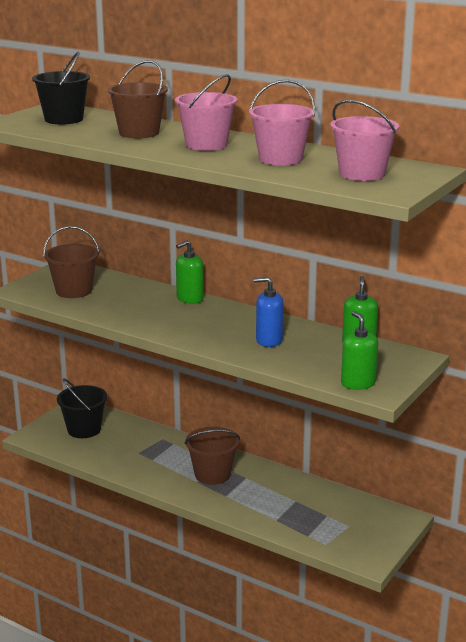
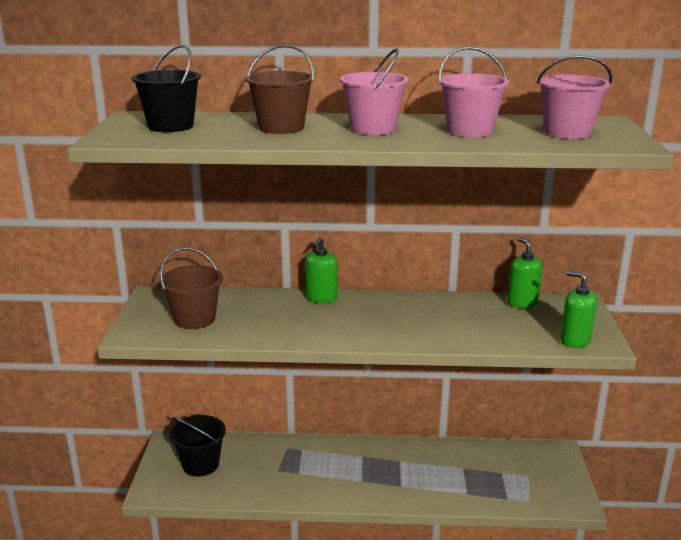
camera: 30 degrees left, 0 degrees up
(212, 474) = (368, 468): brown bucket -> none
(269, 340) = (447, 320): blue soap dispenser -> none

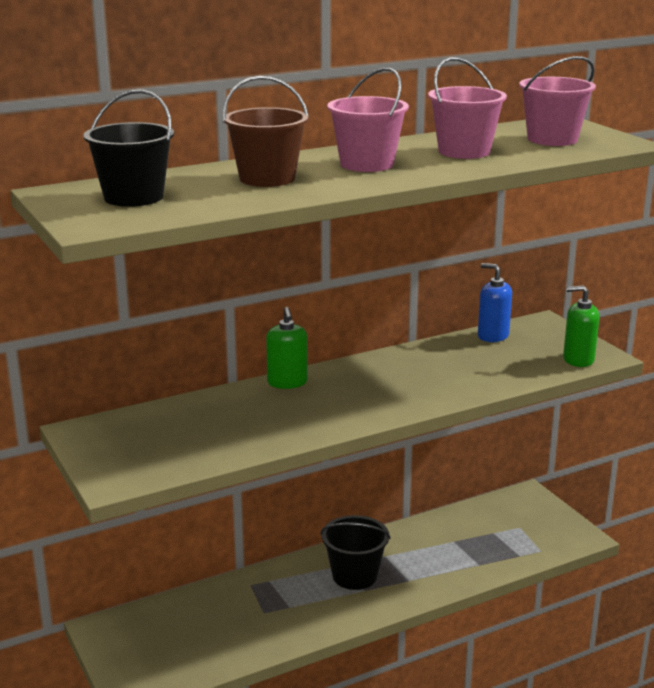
camera: 30 degrees left, 0 degrees up
(194, 319) = (170, 443): brown bucket -> none
(200, 464) = (165, 638): black bucket -> black bucket (354, 576)
(522, 303) = (493, 336): green soap dispenser -> blue soap dispenser

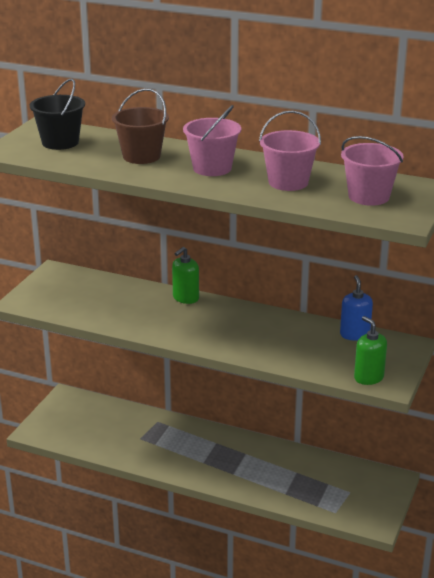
camera: 50 degrees right, 5 degrees up
(354, 576) = (211, 452): black bucket -> none

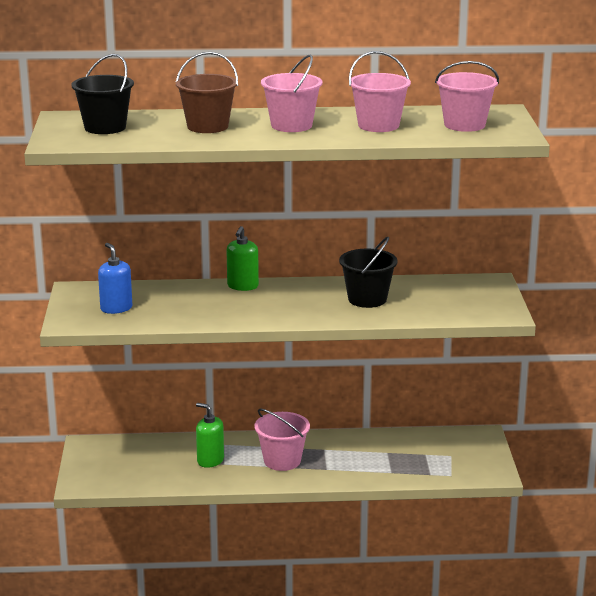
camera: 25 degrees left, 5 degrees down
(203, 455) = (282, 461): none -> pink bucket
(278, 337) = (367, 299): none -> black bucket
(354, 334) = (437, 283): blue soap dispenser -> blue soap dispenser (116, 308)
(368, 377) = (482, 313): green soap dispenser -> green soap dispenser (210, 460)

